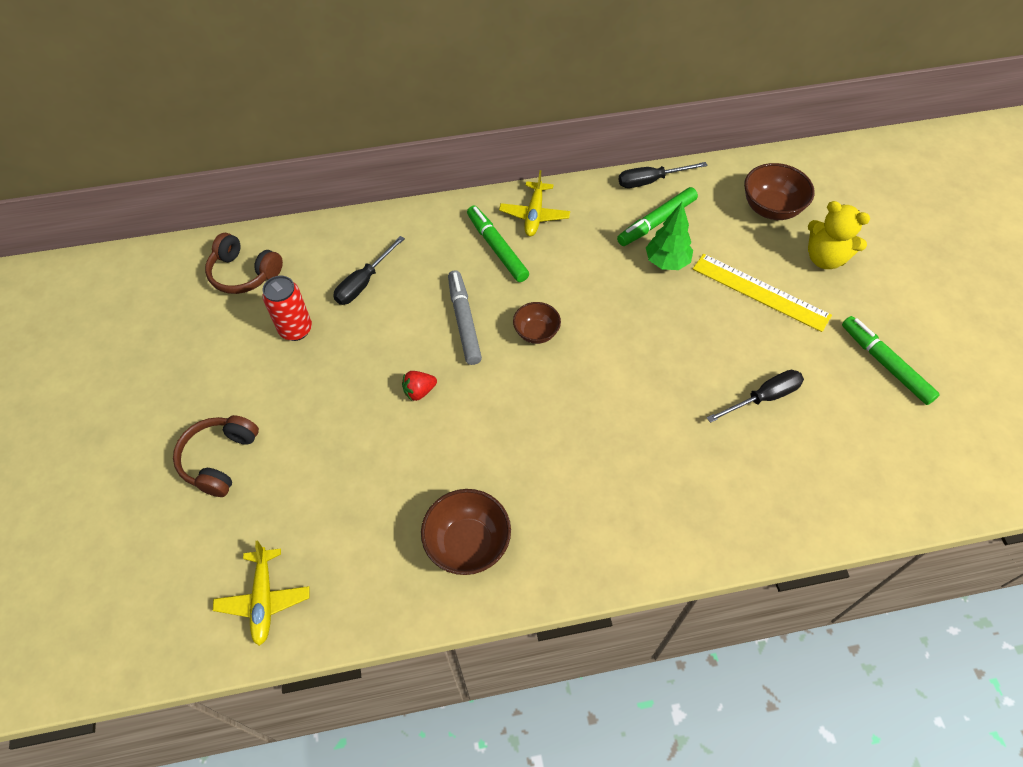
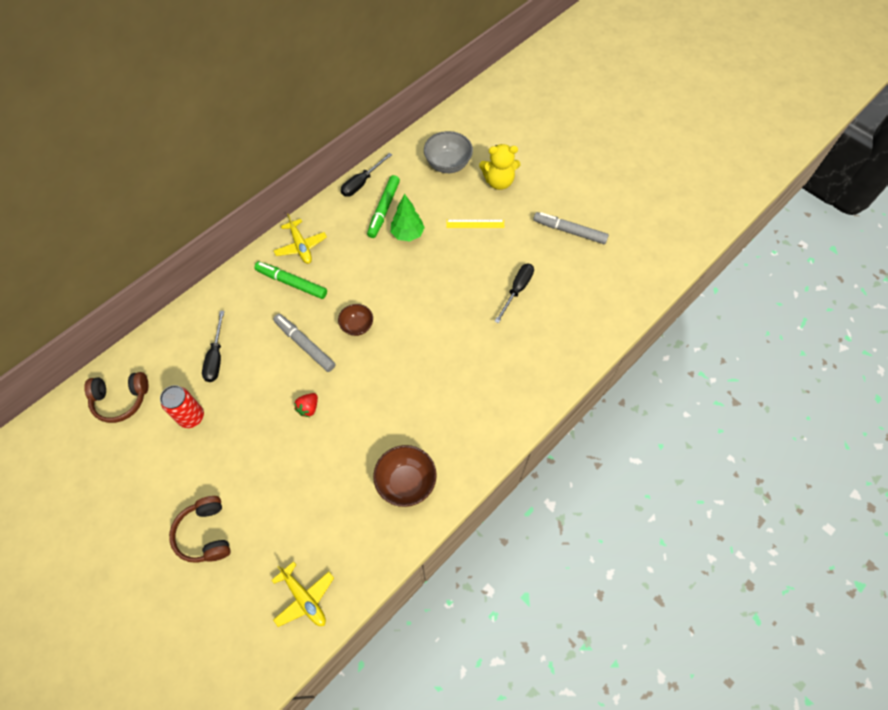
camera: 35 degrees left, 5 degrees up
(760, 292) = (475, 224): yellow ruler -> yellow ruler, size x0.59
(771, 208) = (448, 164): brown bowl -> grey bowl
(885, 364) = (569, 231): green marker -> grey marker

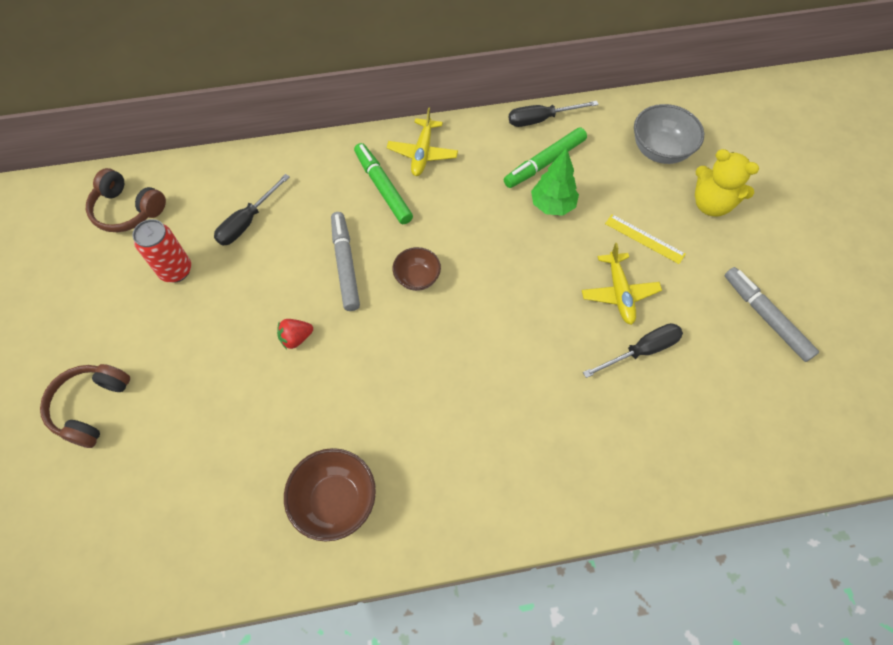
camera: 35 degrees right, 0 degrees up
(304, 598) = (126, 557): yellow plane -> yellow plane (619, 293)

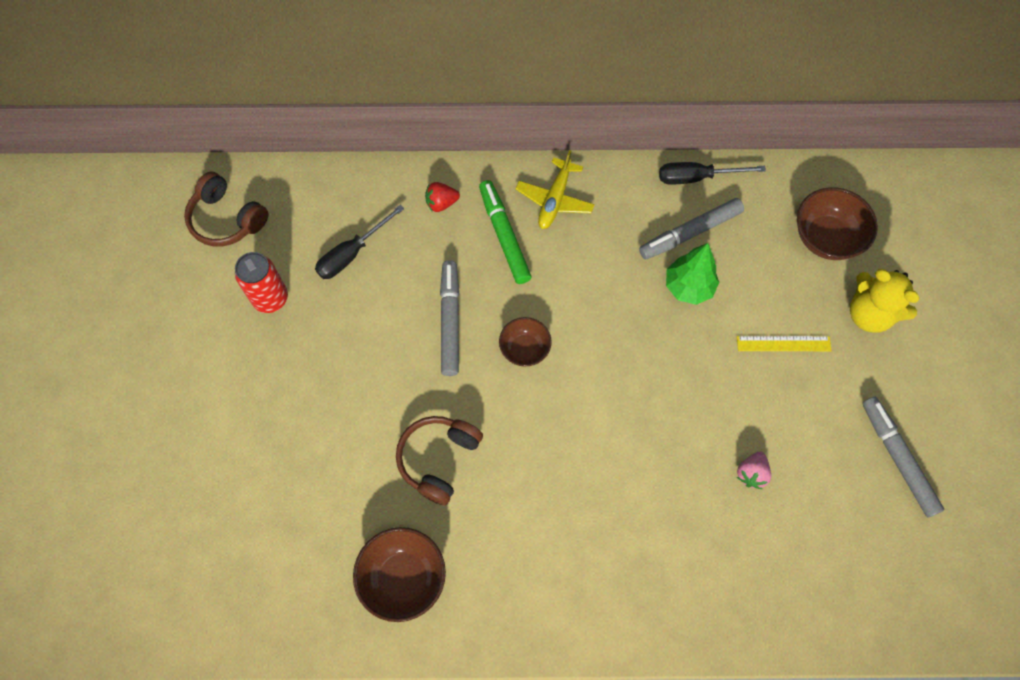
camera: 10 degrees right, 5 degrees up
(91, 407) = (171, 436): brown headphones -> brown headphones (438, 459)
(296, 338) = (386, 396): red strawberry -> red strawberry (441, 203)
(544, 163) = (690, 233): green marker -> grey marker
(619, 293) = (741, 403): yellow plane -> none
(641, 351) = (751, 473): black screwdriver -> pink strawberry
(644, 239) = (783, 344): yellow ruler -> yellow ruler turned 45 degrees counterclockwise
(660, 150) = (826, 238): grey bowl -> brown bowl

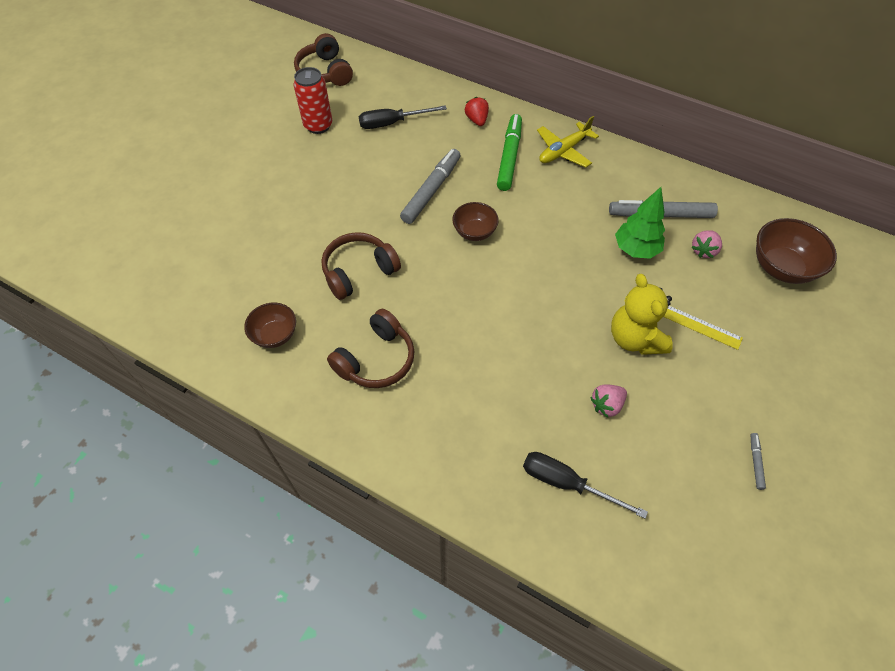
camera: 30 degrees right, 10 degrees down
(403, 578) = (275, 335): brown bowl -> brown bowl, size x0.63
(441, 203) = (477, 120): red strawberry -> red strawberry turned 60 degrees clockwise
(520, 547) = (376, 360): none -> brown headphones
(696, 177) = (689, 182): black screwdriver -> black screwdriver (566, 483)
(749, 255) = (703, 250): none -> pink strawberry
(869, 314) = (791, 339): yellow teddy bear -> yellow teddy bear (635, 338)
(897, 458) = (755, 462): grey marker -> grey marker, size x0.44

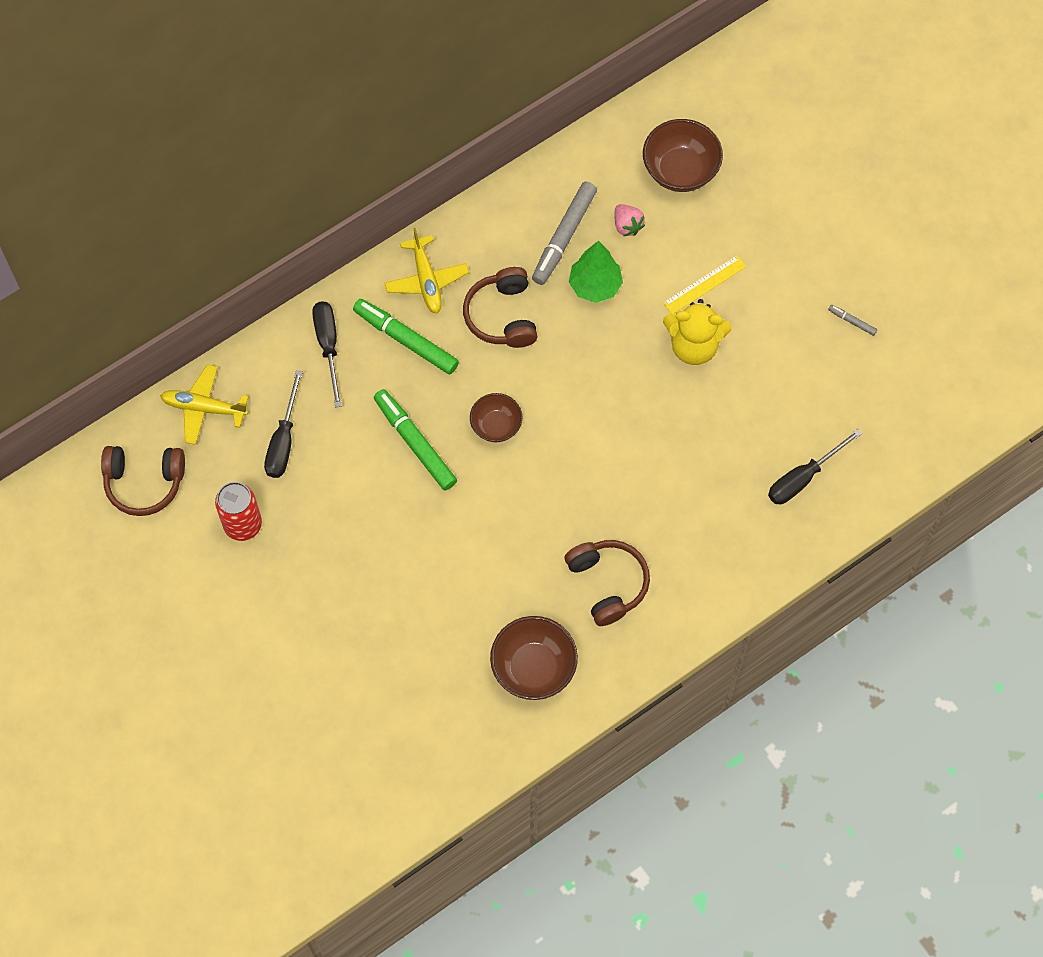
camera: 65 degrees left, 10 degrees up
(275, 335) = (533, 668): brown bowl -> brown bowl, size x1.58
(358, 271) = (492, 560): brown headphones -> brown headphones (502, 316)
(393, 79) = (204, 408): none -> yellow plane
(431, 190) = (415, 443): grey marker -> green marker
(477, 120) = (328, 346): red strawberry -> black screwdriver
(606, 405) = (748, 407): pink strawberry -> none

